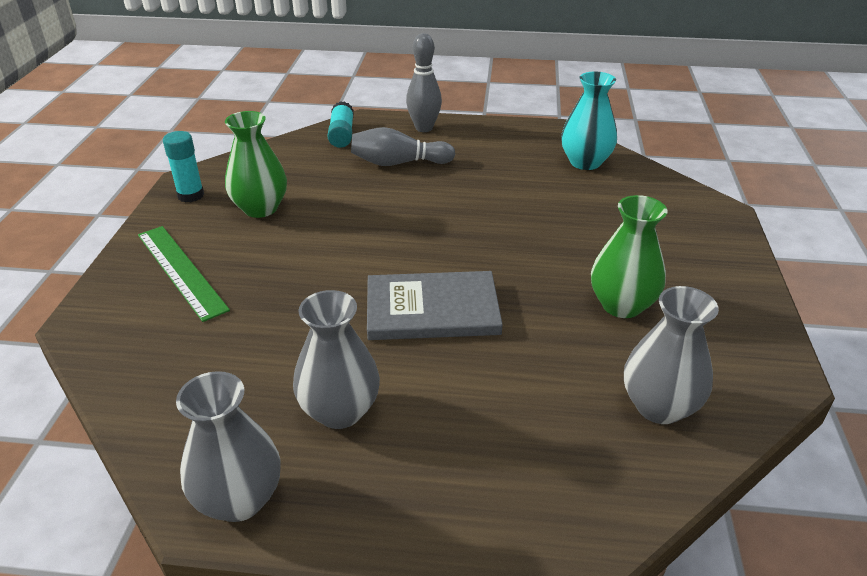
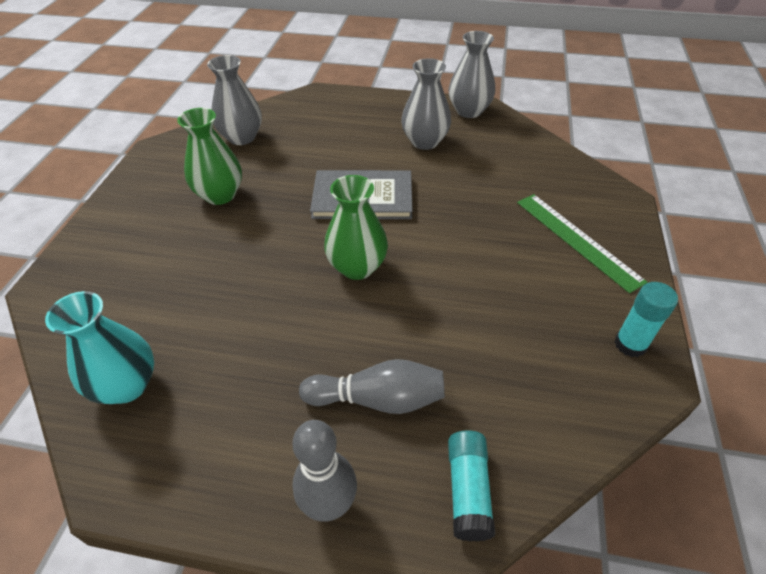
camera: 175 degrees left, 10 degrees up
(260, 208) = (536, 317): green vase -> green vase (357, 267)

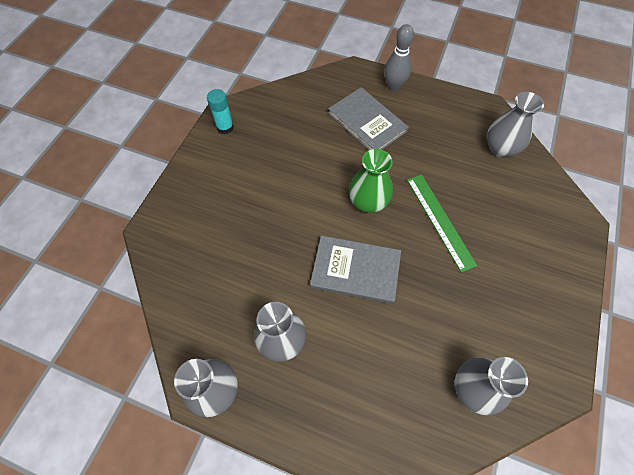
camera: 170 degrees left, 15 degrees up
(127, 385) = (500, 148): turquoise vase -> grey vase
(220, 195) = (479, 296): green vase -> none
(378, 399) = (367, 122): grey bowling pin -> grey book
(468, 490) = (334, 83): turquoise glue stick -> none
(577, 240) = (209, 198): green ruler -> green ruler (440, 221)

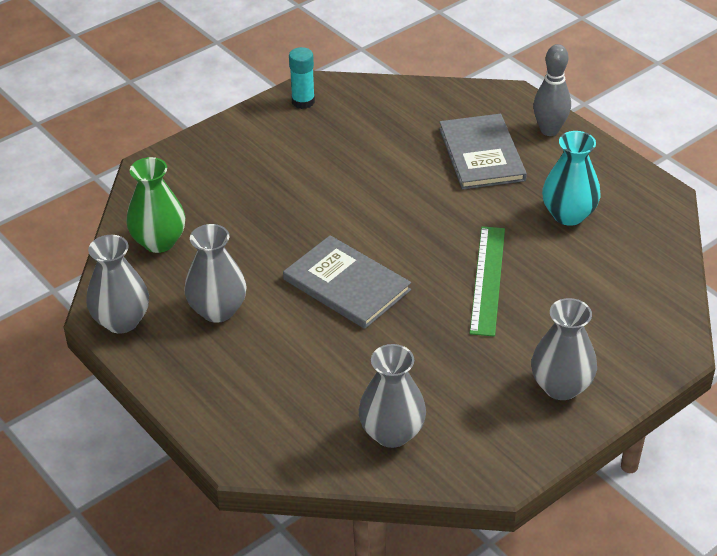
camera: 30 degrees right, 20 degrees down
(368, 202) = (414, 231): green vase -> green vase (159, 241)
(450, 146) = (568, 215): none -> turquoise vase
(500, 148) = (635, 240): grey vase -> grey vase (561, 386)

